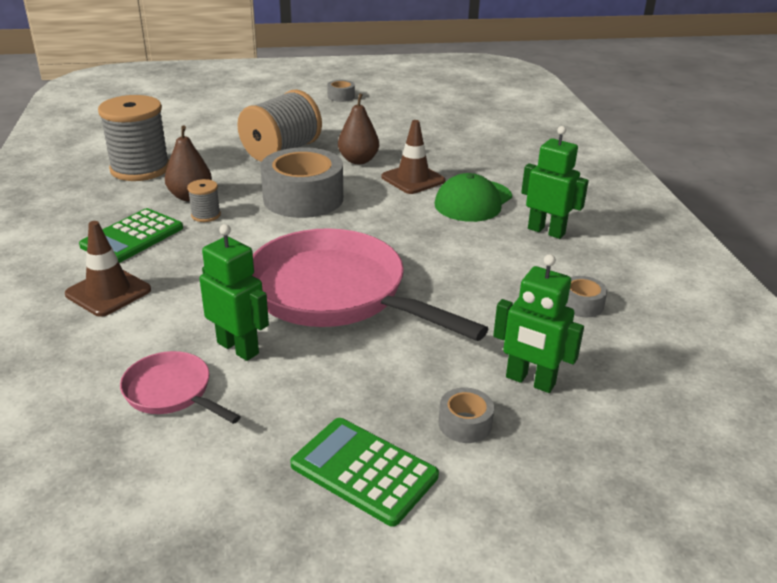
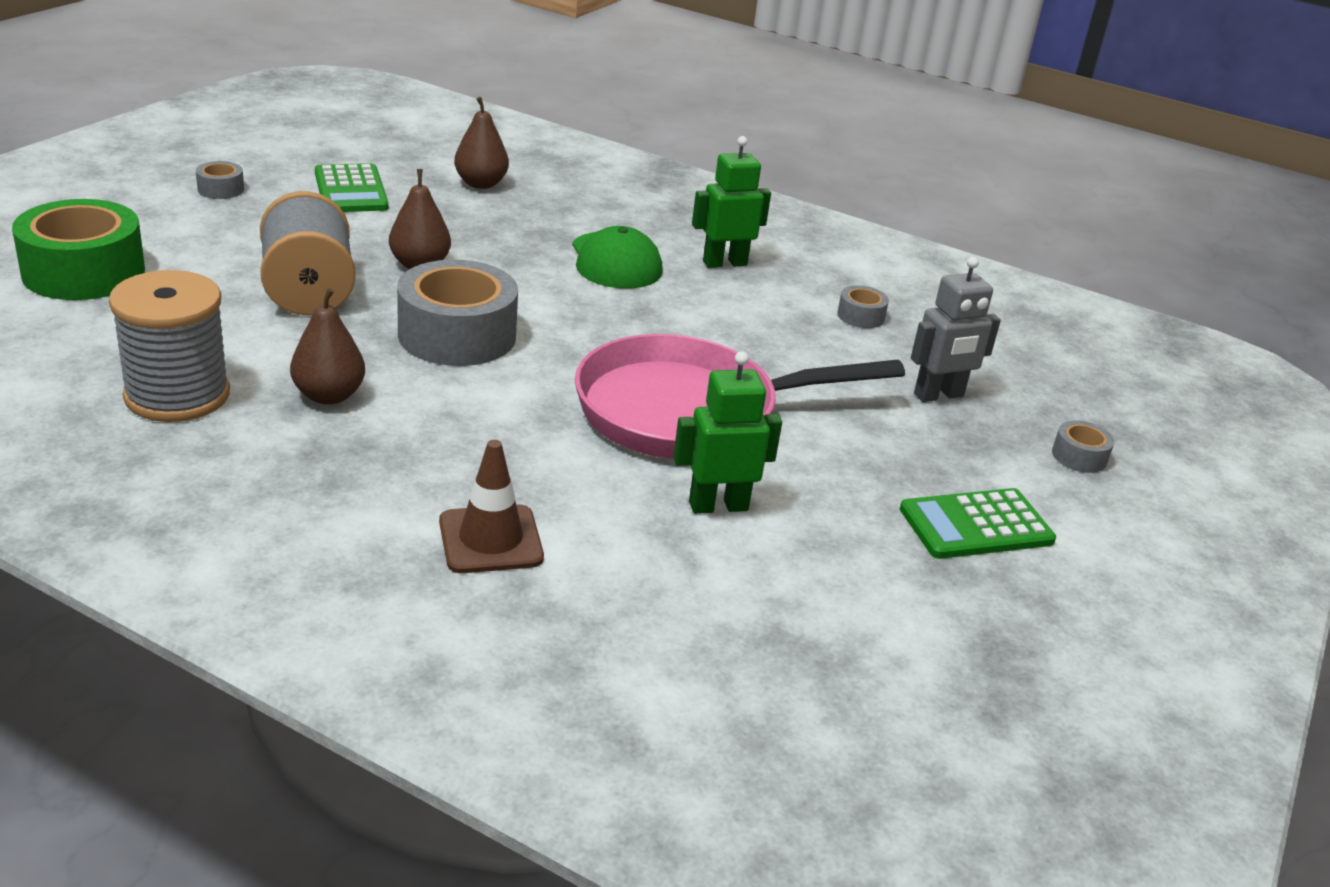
camera: 55 degrees left, 0 degrees up
(132, 237) = (373, 474): green calculator -> green calculator (350, 190)
(172, 392) = (751, 575): pink pan -> none
(206, 215) = (397, 406): grey spool -> none
(214, 110) = (84, 272): none -> green tape
(413, 179) = (517, 262): brown traffic cone -> none
(465, 424) = (963, 451): grey tape -> grey tape (1079, 456)
(479, 136) = (481, 184): none -> brown pear
(530, 381) = (939, 395): green robot -> grey robot

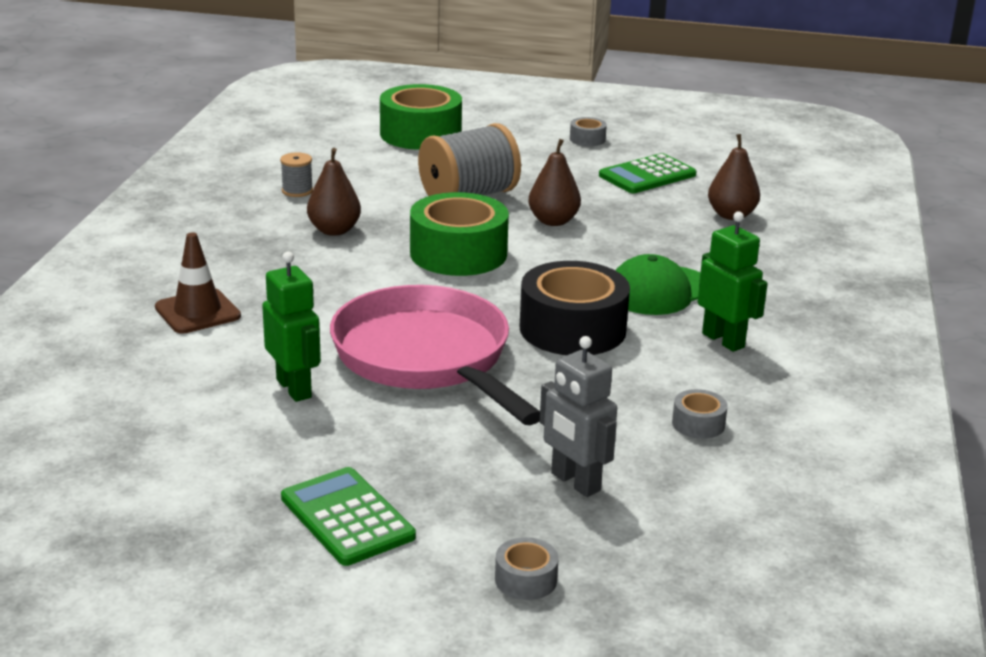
camera: 75 degrees right, 5 degrees down
(177, 395) = (297, 191): grey spool -> grey spool, size x0.45
(457, 335) = (458, 253): grey tape -> green tape
(667, 321) = (572, 329): none -> black tape

